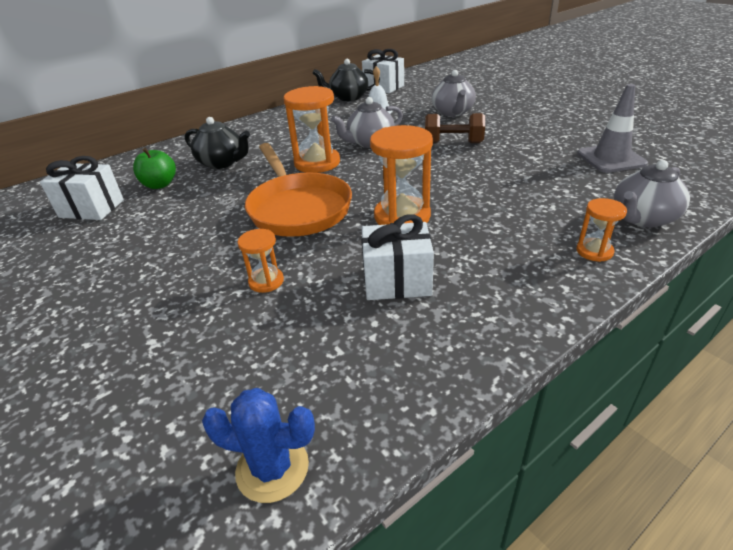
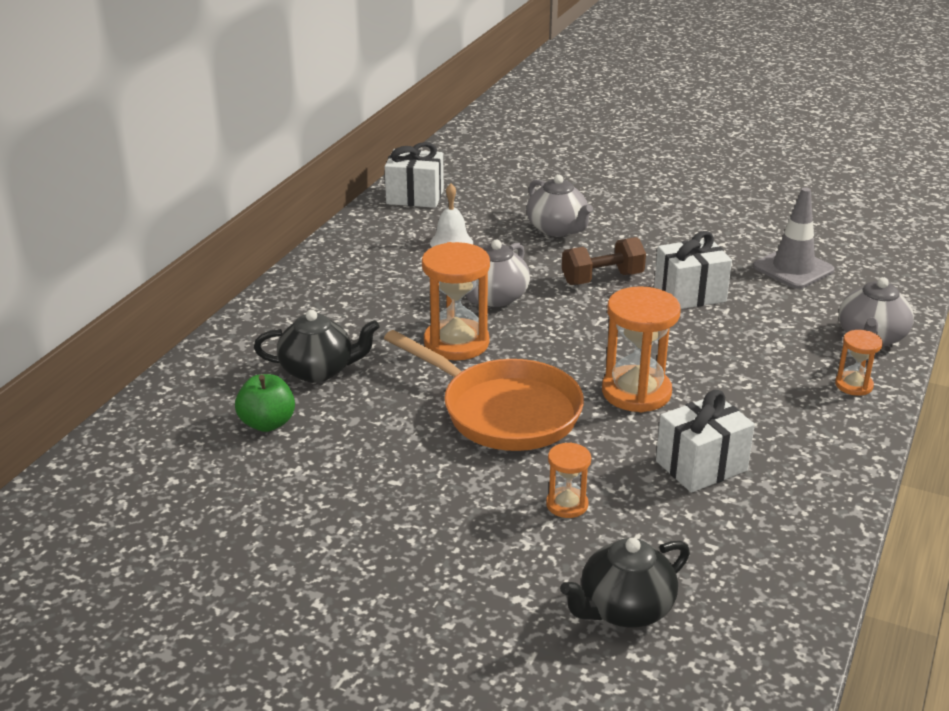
camera: 30 degrees left, 5 degrees down
(92, 208) = (212, 481): white gift -> white gift (689, 294)
(272, 468) = (754, 650): blue cactus -> none
(348, 97) = (380, 224): black teapot -> black teapot (624, 609)

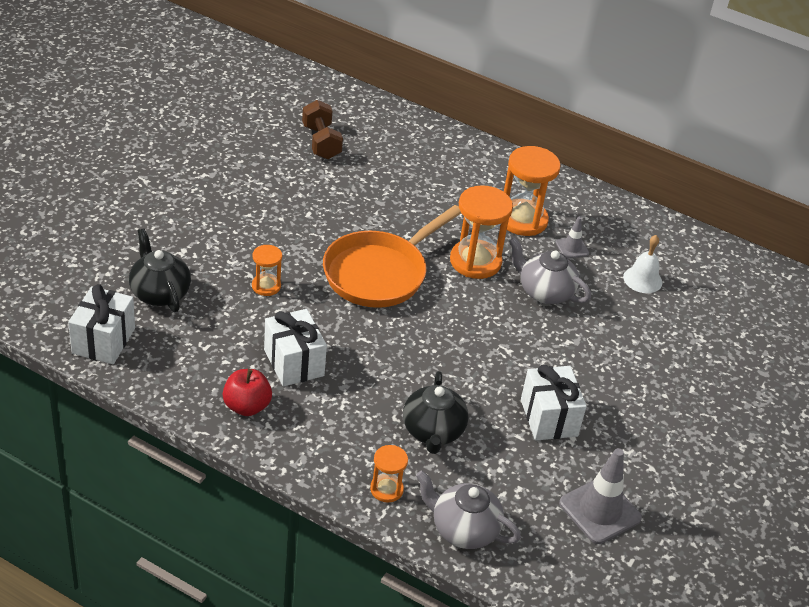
camera: 90 degrees right, 10 degrees up
(267, 423) = (382, 165): green apple -> none
(318, 370) = (443, 191): black teapot -> black teapot (433, 432)
(410, 282) = (572, 248): none -> grey traffic cone
(415, 197) = (732, 267): white gift -> white gift (103, 341)
(558, 229) = (674, 352): grey teapot -> none
(602, 279) = (578, 364): brown dumbbell -> brown dumbbell (321, 142)
(636, 392) = (394, 348): orange hourglass -> orange hourglass (522, 220)
(797, 496) = (247, 406): none -> red apple

